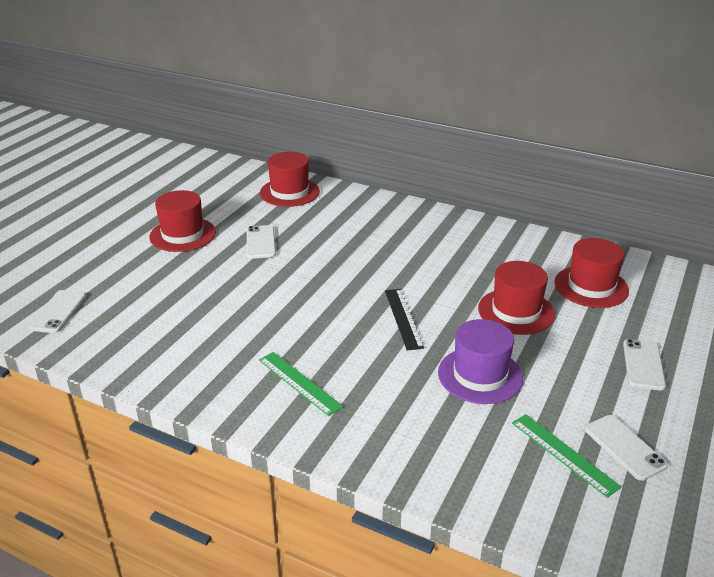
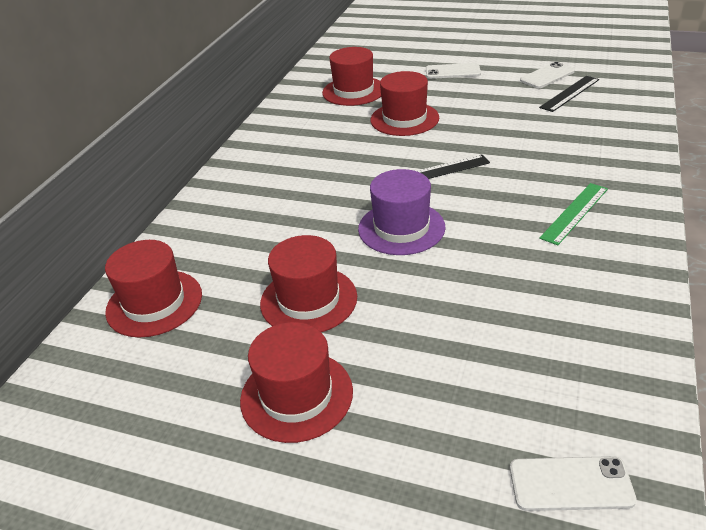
camera: 95 degrees left, 5 degrees up
(261, 242) = (308, 300): white phone -> red hat
(480, 375) = (503, 127): purple hat -> purple hat (401, 228)
(564, 454) = (569, 93): green ruler -> black ruler

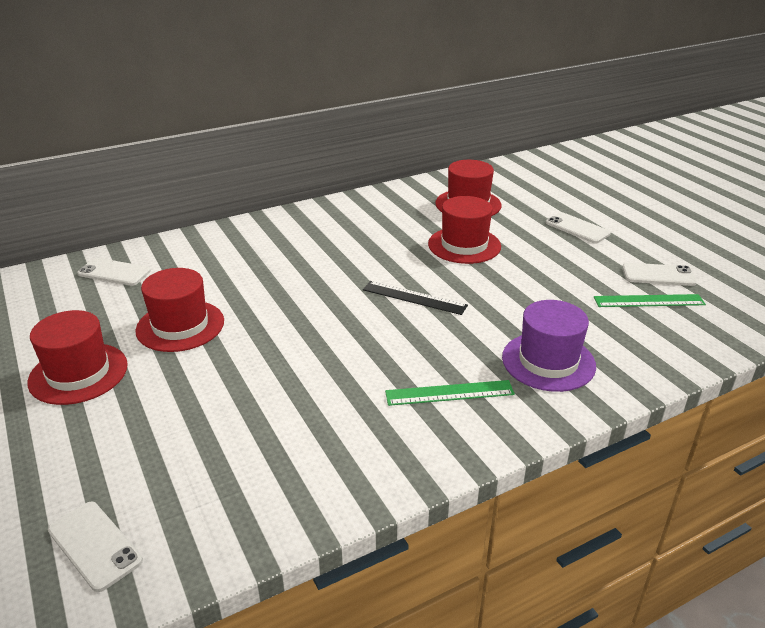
camera: 40 degrees right, 5 degrees down
(154, 303) = (114, 272): red hat -> white phone
(401, 228) = (312, 319): purple hat -> purple hat (548, 361)
(569, 93) = (648, 301): black ruler -> green ruler

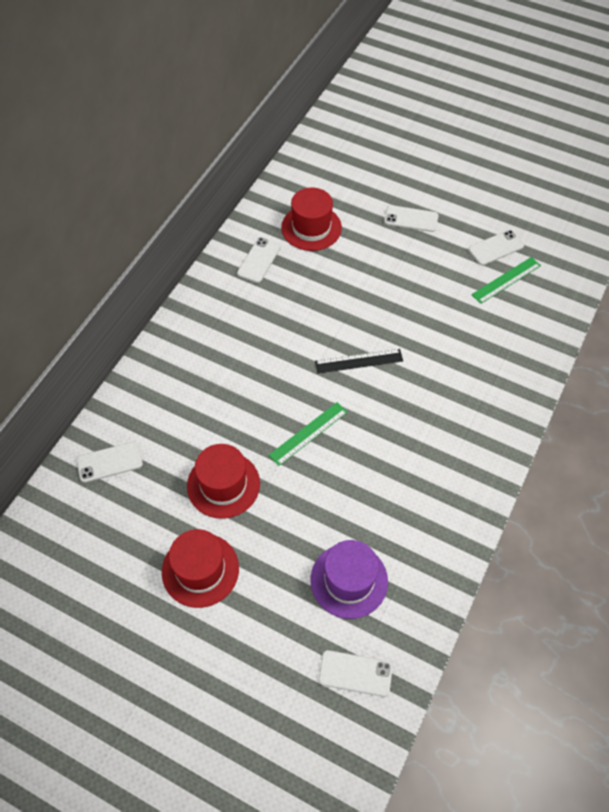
camera: 35 degrees left, 25 degrees up
(396, 207) = (259, 260): none -> white phone
(449, 393) = (449, 438): green ruler -> green ruler (308, 433)
(464, 245) = (347, 282): red hat -> none
(548, 361) = (485, 375): purple hat -> purple hat (349, 580)

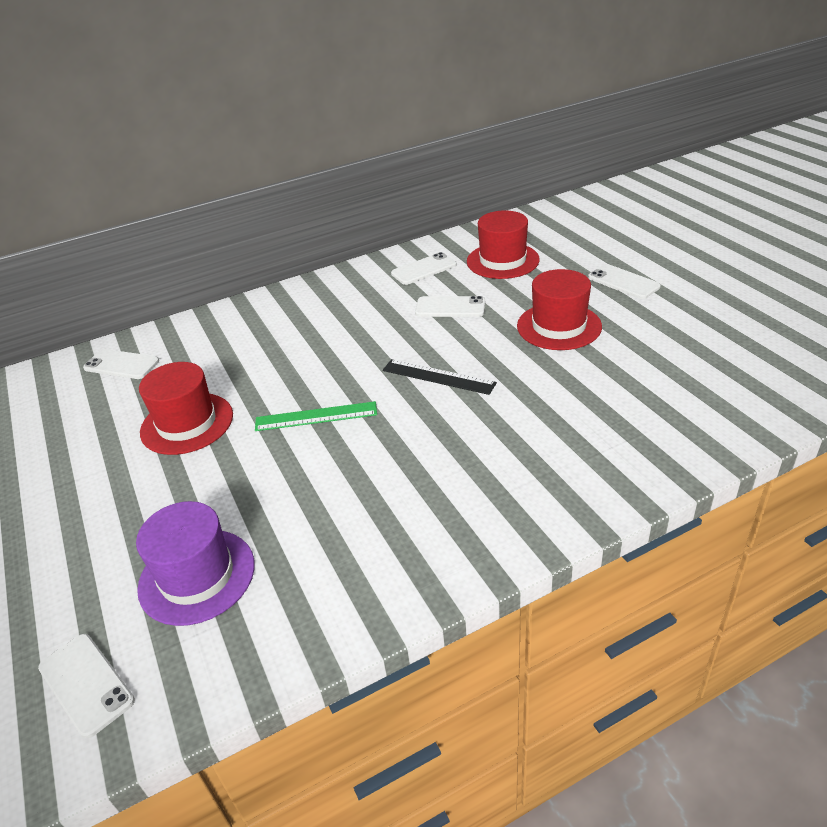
camera: 40 degrees right, 20 degrees down
(200, 570) = (79, 484): red hat -> red hat (559, 326)
(496, 248) = (713, 334): white phone -> white phone (450, 307)
(506, 280) = (700, 366): green ruler -> none

